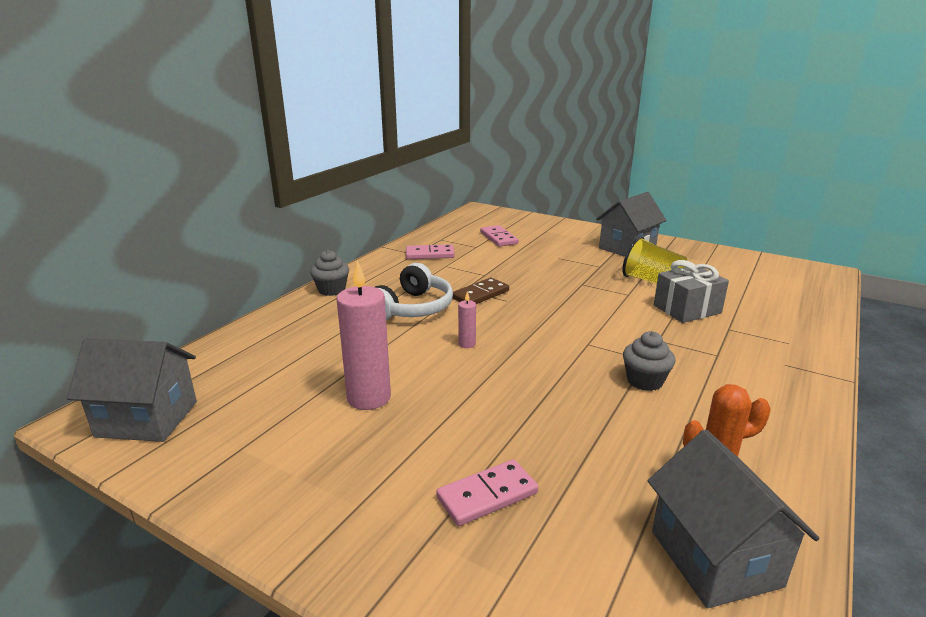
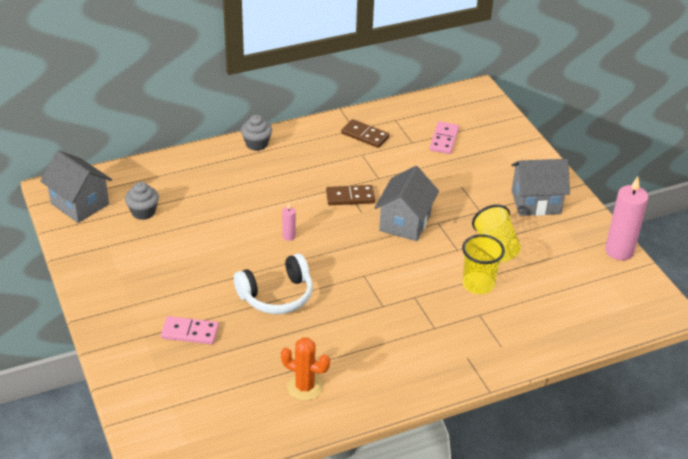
camera: 35 degrees right, 15 degrees up
(369, 398) = (193, 247): pink candle -> pink candle (619, 251)
(412, 308) = (290, 188): white headphones -> white headphones (277, 295)
(430, 254) = (365, 135): pink domino -> brown domino
(645, 381) = (358, 319): grey cupcake -> grey cupcake (143, 212)
(687, 309) = (478, 284): grey gift -> yellow cup
(715, 558) = (250, 414): grey house -> grey house (405, 223)

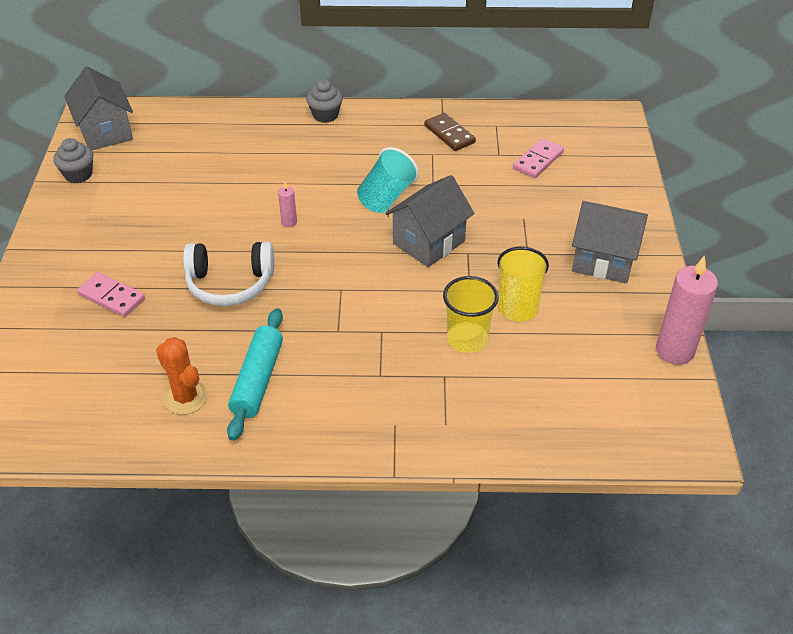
camera: 25 degrees right, 5 degrees up
(143, 212) = (160, 156): grey cupcake -> grey cupcake (78, 174)
(349, 358) = (258, 380): none -> turquoise rolling pin
(350, 197) = (386, 197): brown domino -> turquoise cup

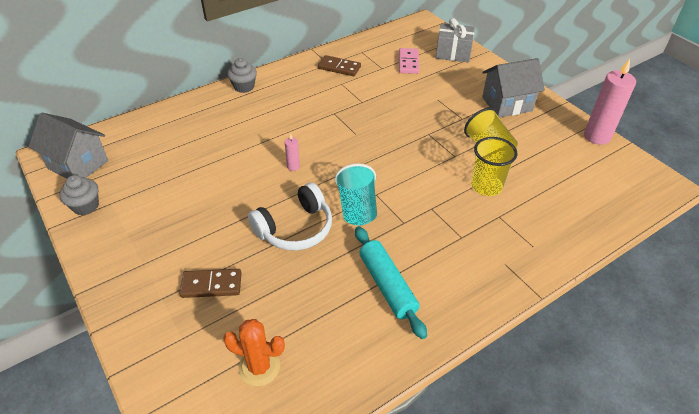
camera: 35 degrees left, 0 degrees up
(112, 296) = (211, 285): pink domino -> brown domino
(185, 397) = (350, 328): orange cactus -> orange cactus (259, 367)
(386, 197) = (341, 122): turquoise cup -> turquoise cup (357, 208)
(428, 242) = (398, 138): grey house -> none
(608, 171) = (453, 53): none -> grey gift

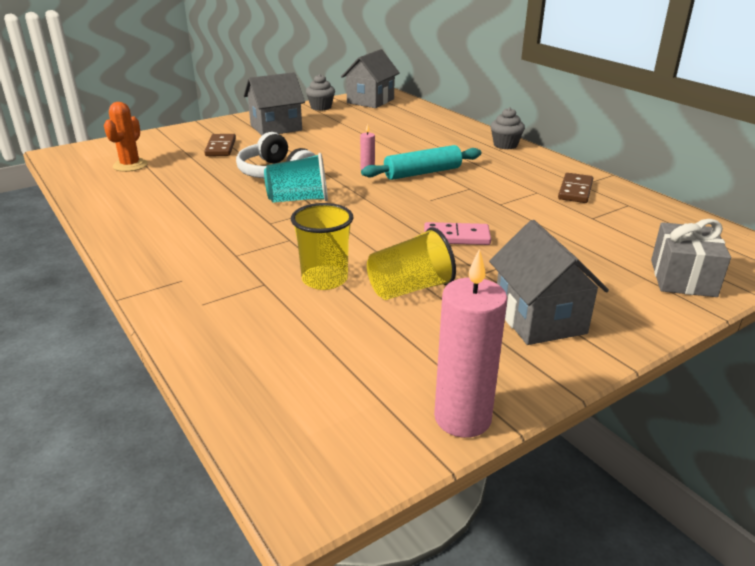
camera: 90 degrees right, 15 degrees down
(153, 241) = (276, 128): none -> grey house
(387, 285) = (184, 212): turquoise rolling pin -> turquoise rolling pin (422, 173)
(408, 62) = (621, 237): pink domino -> pink domino (456, 237)

